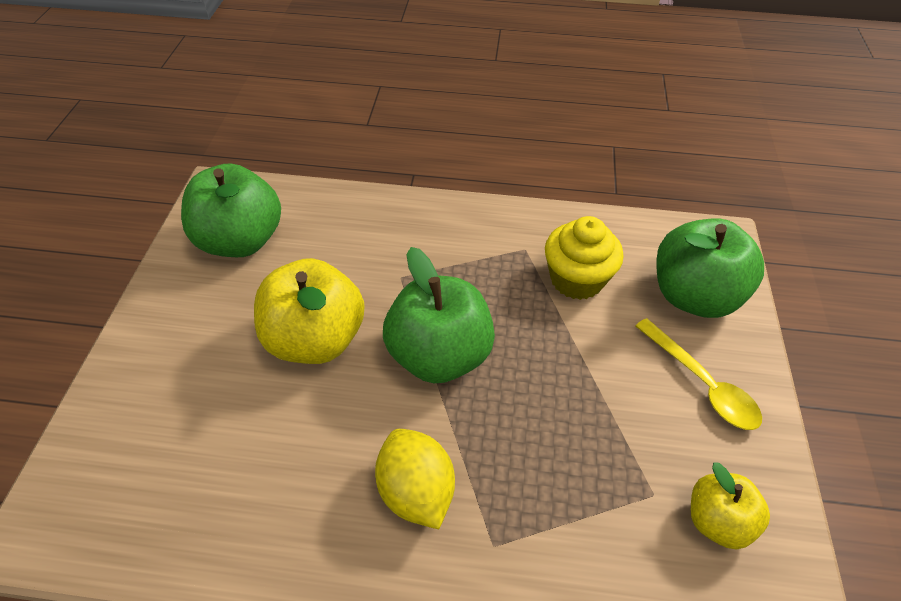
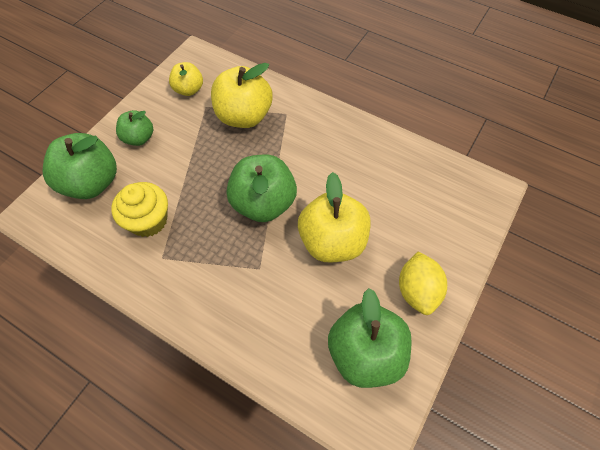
camera: 155 degrees left, 10 degrees up
(416, 491) = (309, 143): yellow lemon -> yellow lemon (417, 291)
(569, 501) = (244, 116): none -> yellow apple
(702, 383) = (139, 138): yellow spoon -> green apple

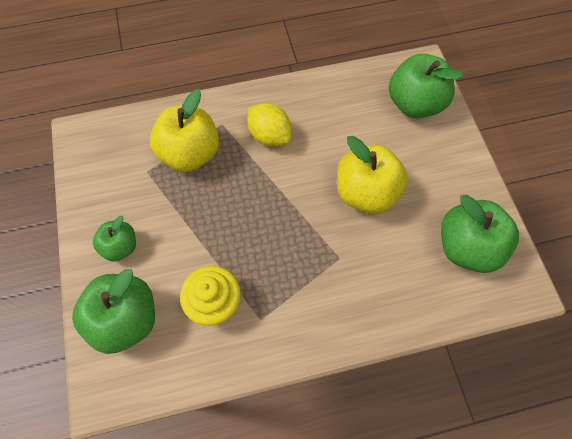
camera: 45 degrees left, 5 degrees up
(189, 90) = (113, 169): yellow apple -> none
(263, 203) = (287, 209): green apple -> green apple (415, 104)
(417, 291) = (452, 176): yellow lemon -> yellow lemon (269, 136)

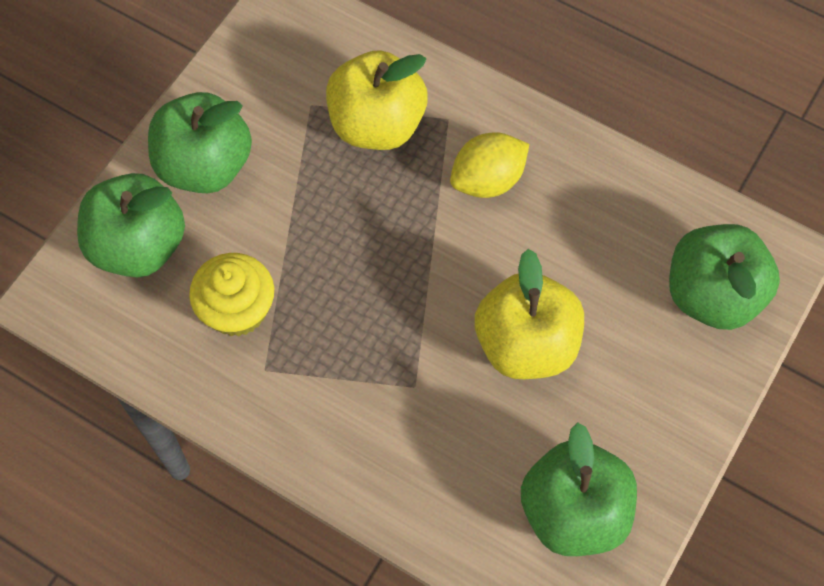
camera: 45 degrees right, 0 degrees up
(120, 246) = (205, 165): green apple -> green apple, size x1.74
(269, 136) = (487, 180): yellow lemon -> yellow lemon turned 60 degrees clockwise

